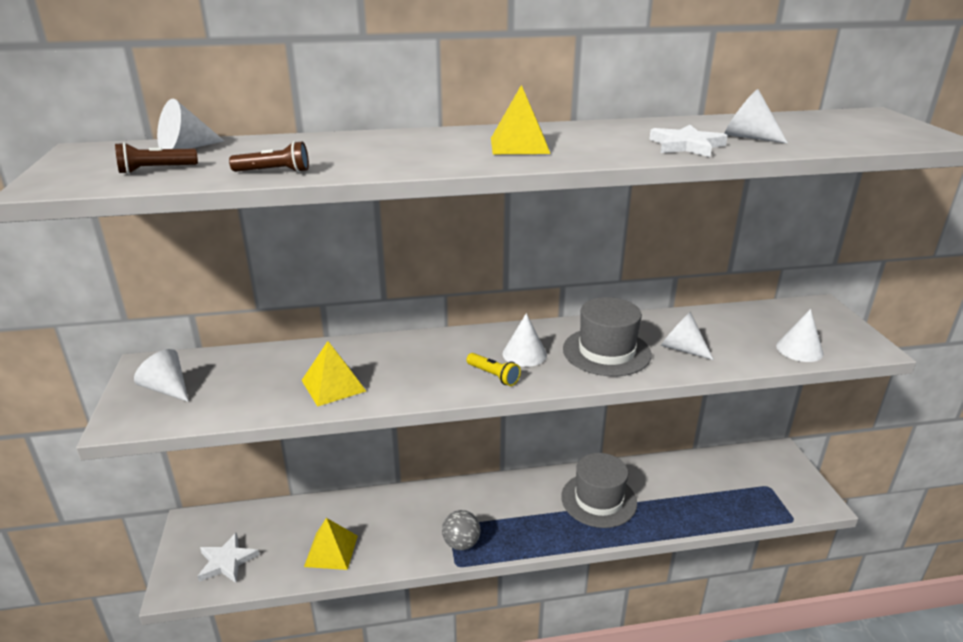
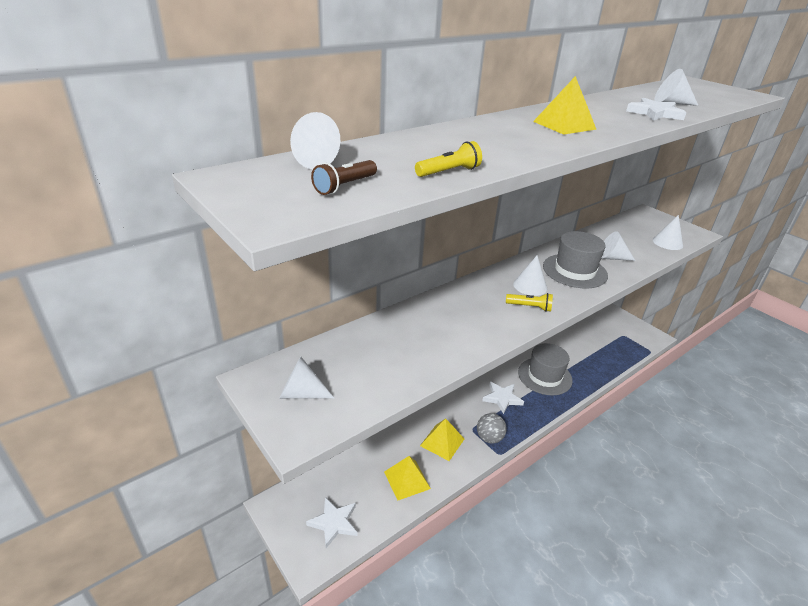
camera: 30 degrees left, 5 degrees up
(274, 172) = (449, 172): brown flashlight -> yellow flashlight
(333, 385) = (432, 347): yellow pyramid -> yellow pyramid (442, 442)
(518, 506) = (502, 398): none -> white star

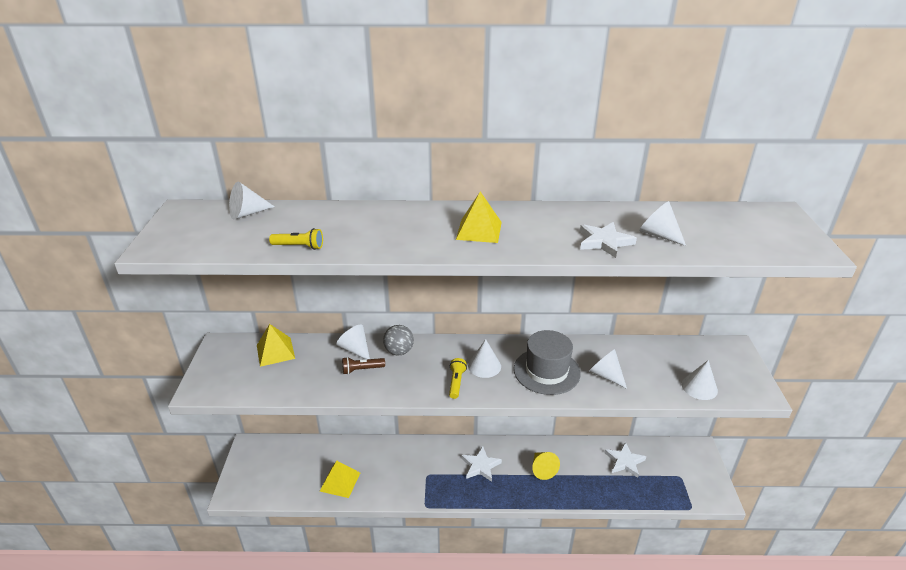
camera: 40 degrees right, 0 degrees up
(301, 393) = (231, 366): white cone -> white cone (355, 349)
(334, 523) = (268, 479): white star -> white star (624, 461)
(345, 186) = (223, 237): brown flashlight -> brown flashlight (362, 369)
(442, 442) = (393, 471): yellow pyramid -> yellow pyramid (275, 351)
(489, 438) = (432, 489): grey ball -> grey ball (399, 351)
(529, 307) = (456, 383): yellow flashlight -> yellow flashlight turned 135 degrees counterclockwise
(544, 376) = (542, 469): grey hat -> yellow cone

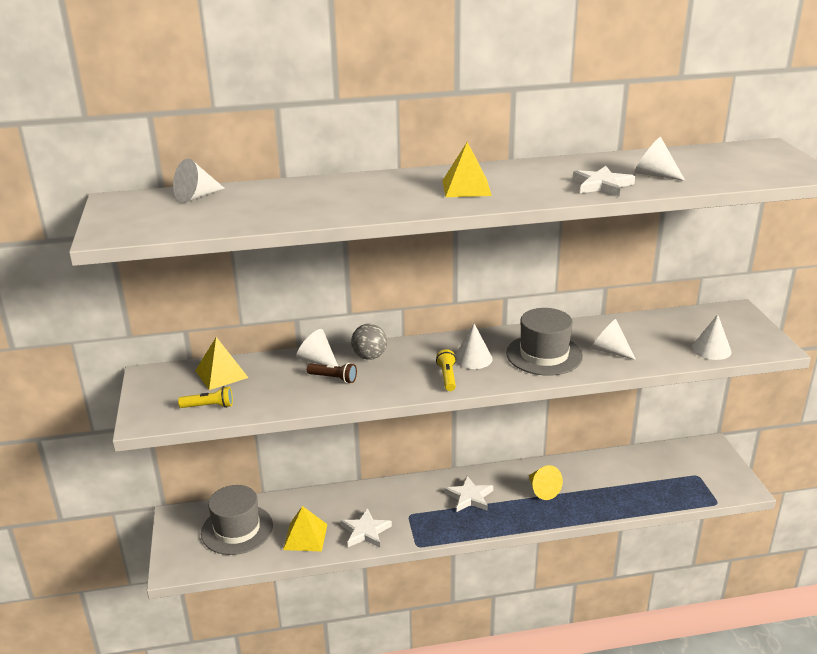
camera: 10 degrees left, 5 degrees down
(290, 465) = (237, 529): none -> grey hat
(299, 246) = (276, 218): yellow flashlight -> yellow flashlight (208, 406)
(362, 369) = (333, 378): brown flashlight -> brown flashlight turned 135 degrees counterclockwise
(624, 461) = (632, 470): white star -> white star (365, 531)

